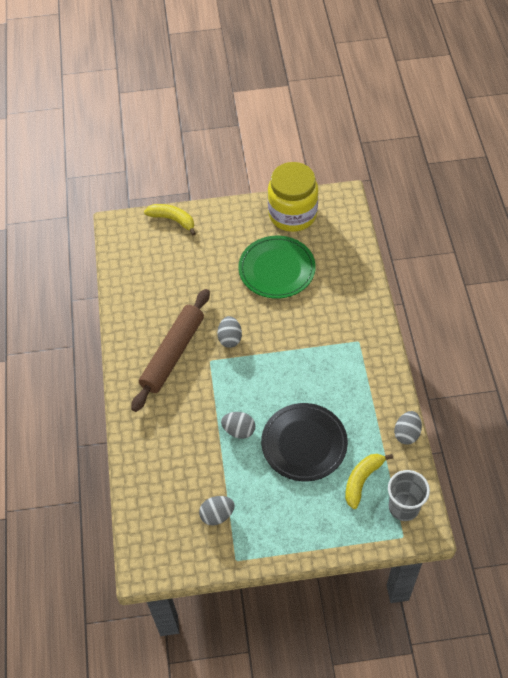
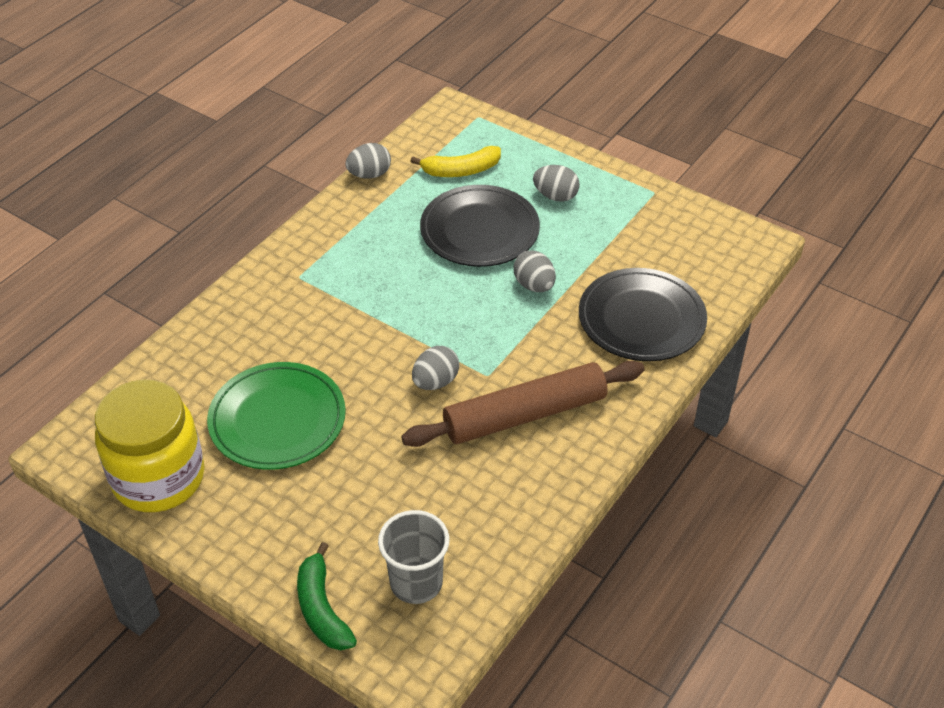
camera: 140 degrees left, 10 degrees down
(164, 453) = (641, 319): none -> black plate
(172, 220) = (322, 608): yellow banana -> green banana
(217, 515) = (637, 233): grey egg -> grey egg (555, 196)
(403, 507) = (449, 132): grey cup -> grey cup (416, 583)

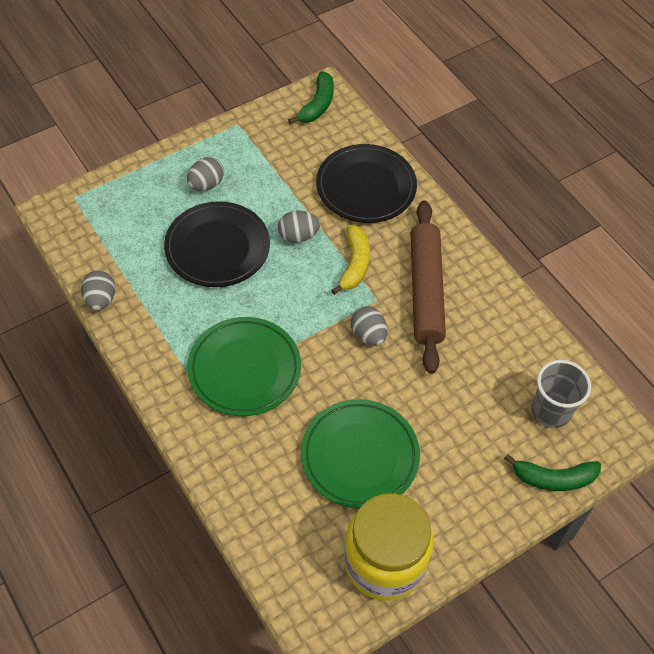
camera: 70 degrees left, 10 degrees up
(341, 298) = (244, 369): none -> green plate
(461, 170) = (136, 234): yellow banana -> yellow banana (354, 264)
(732, 243) = (317, 105): none -> green banana

